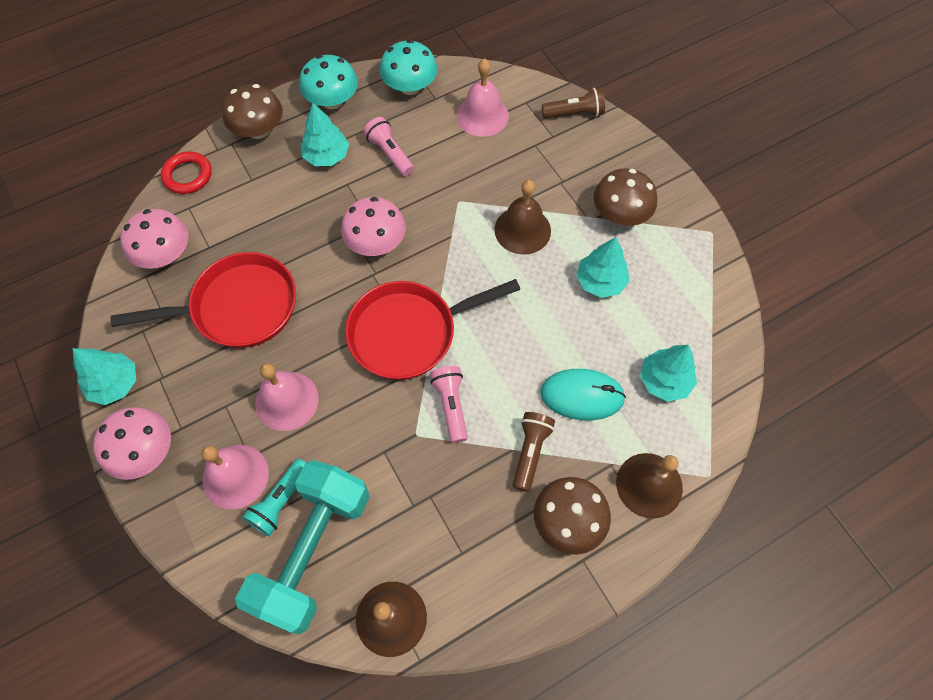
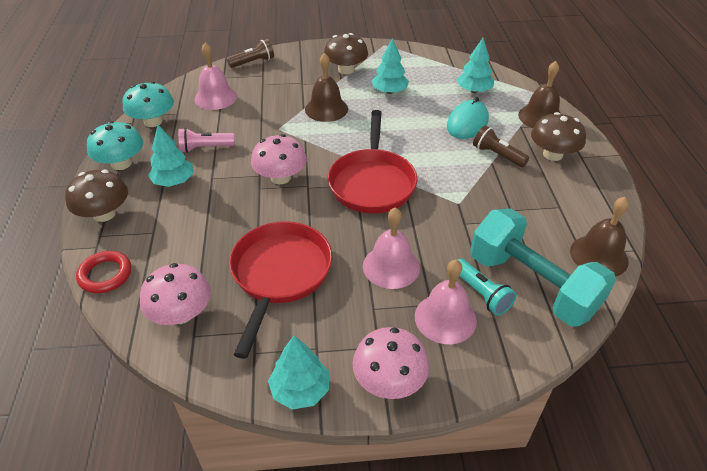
camera: 65 degrees left, 20 degrees down
(451, 405) = (444, 179): pink flashlight -> none
(574, 113) = (253, 62): brown flashlight -> brown flashlight turned 45 degrees clockwise

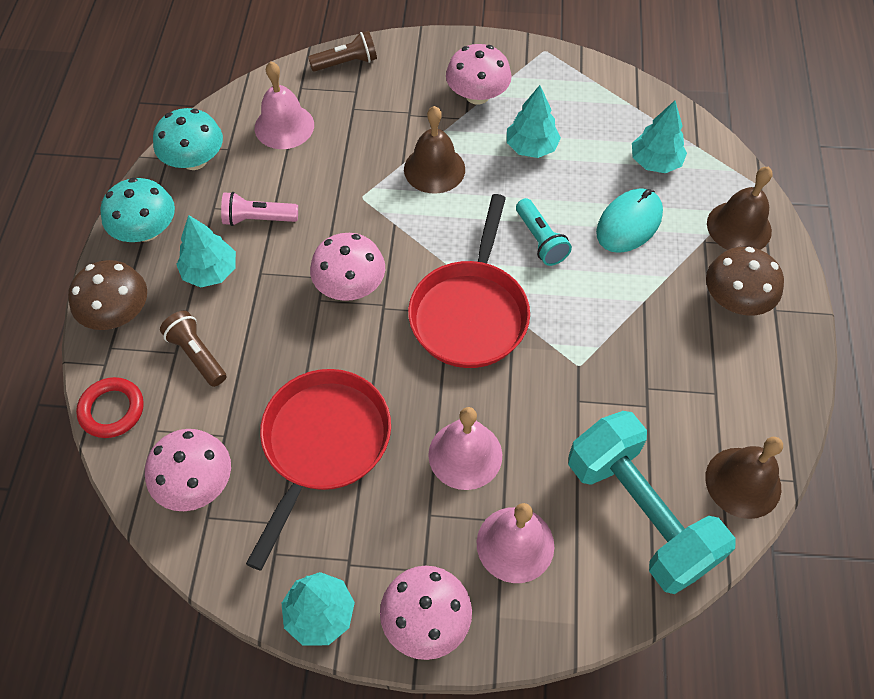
camera: 10 degrees right, 15 degrees up
(346, 70) = (477, 95): brown mushroom -> pink mushroom
(481, 294) = (570, 516): turquoise flashlight -> turquoise flashlight (540, 240)
(497, 155) = (655, 289): brown flashlight -> brown flashlight (197, 355)

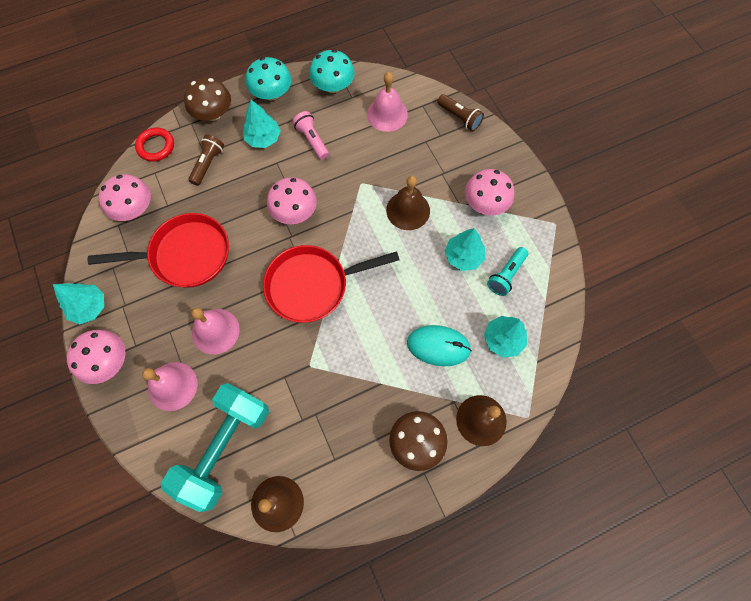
camera: 60 degrees right, 10 degrees up
(540, 240) = (391, 298): turquoise flashlight -> turquoise flashlight (506, 275)

